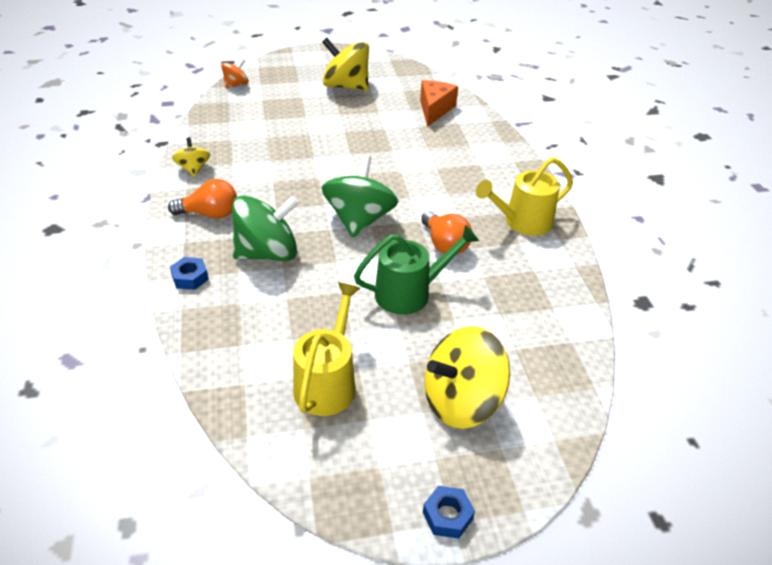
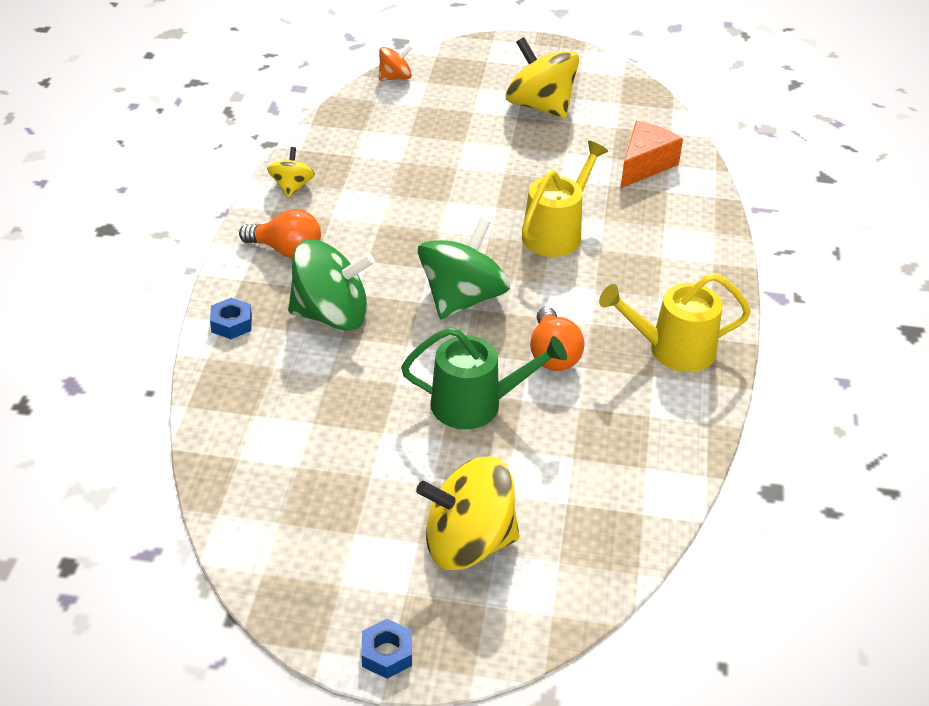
camera: 20 degrees right, 0 degrees up
(327, 382) = (329, 481): yellow watering can -> yellow watering can (556, 233)

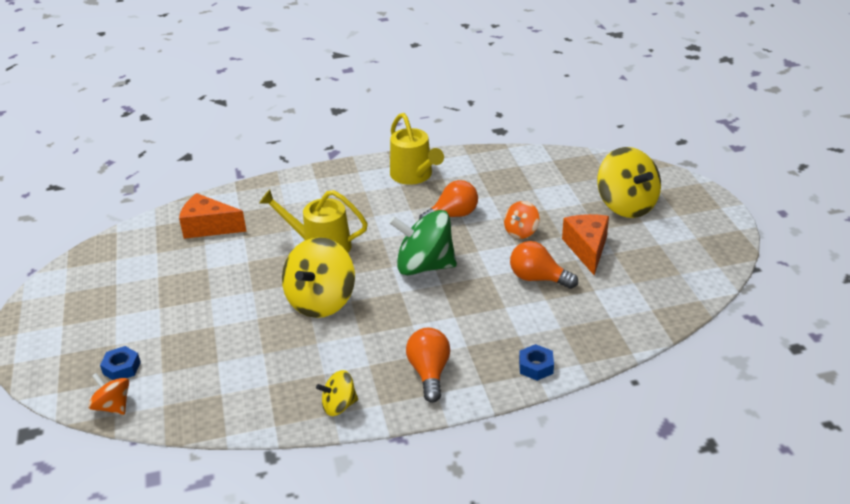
camera: 110 degrees left, 5 degrees down
(331, 315) = (487, 320): green spinning top -> none
(371, 382) = (538, 278): none -> orange light bulb
(387, 654) = (718, 209): blue nut -> blue nut (122, 368)
(396, 452) = (587, 249): none -> orange cheese
(476, 404) = (521, 232): green watering can -> orange spinning top
(540, 106) = (138, 299): yellow spinning top -> yellow spinning top (321, 301)

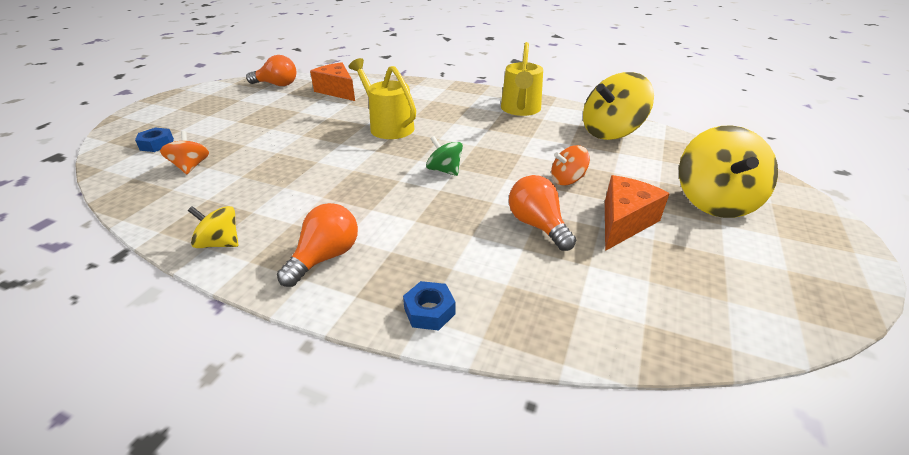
camera: 35 degrees right, 0 degrees up
(113, 406) = (111, 164): orange spinning top -> orange spinning top (191, 167)
(321, 301) = (332, 160): yellow spinning top -> yellow spinning top (610, 132)
(424, 266) = (444, 170): green spinning top -> green spinning top, size x0.52
(452, 215) = (517, 145): orange light bulb -> orange light bulb (277, 85)

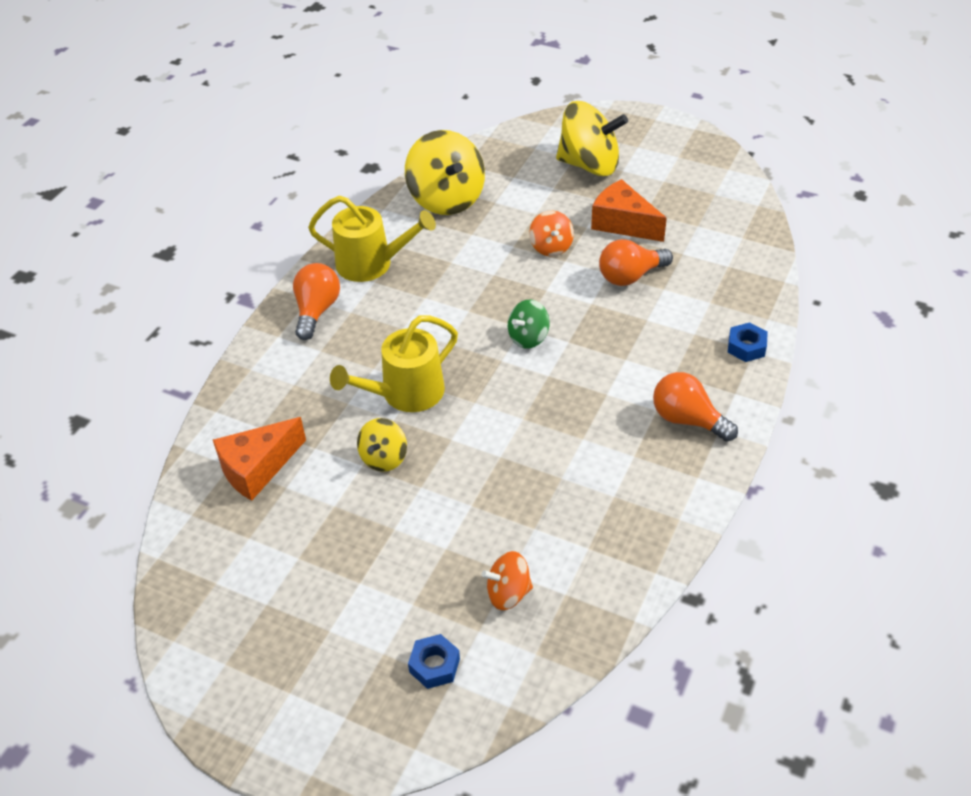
camera: 85 degrees left, 10 degrees up
(220, 243) = (672, 508): yellow spinning top -> yellow spinning top (384, 458)
(277, 85) = (204, 562): orange light bulb -> orange light bulb (316, 311)

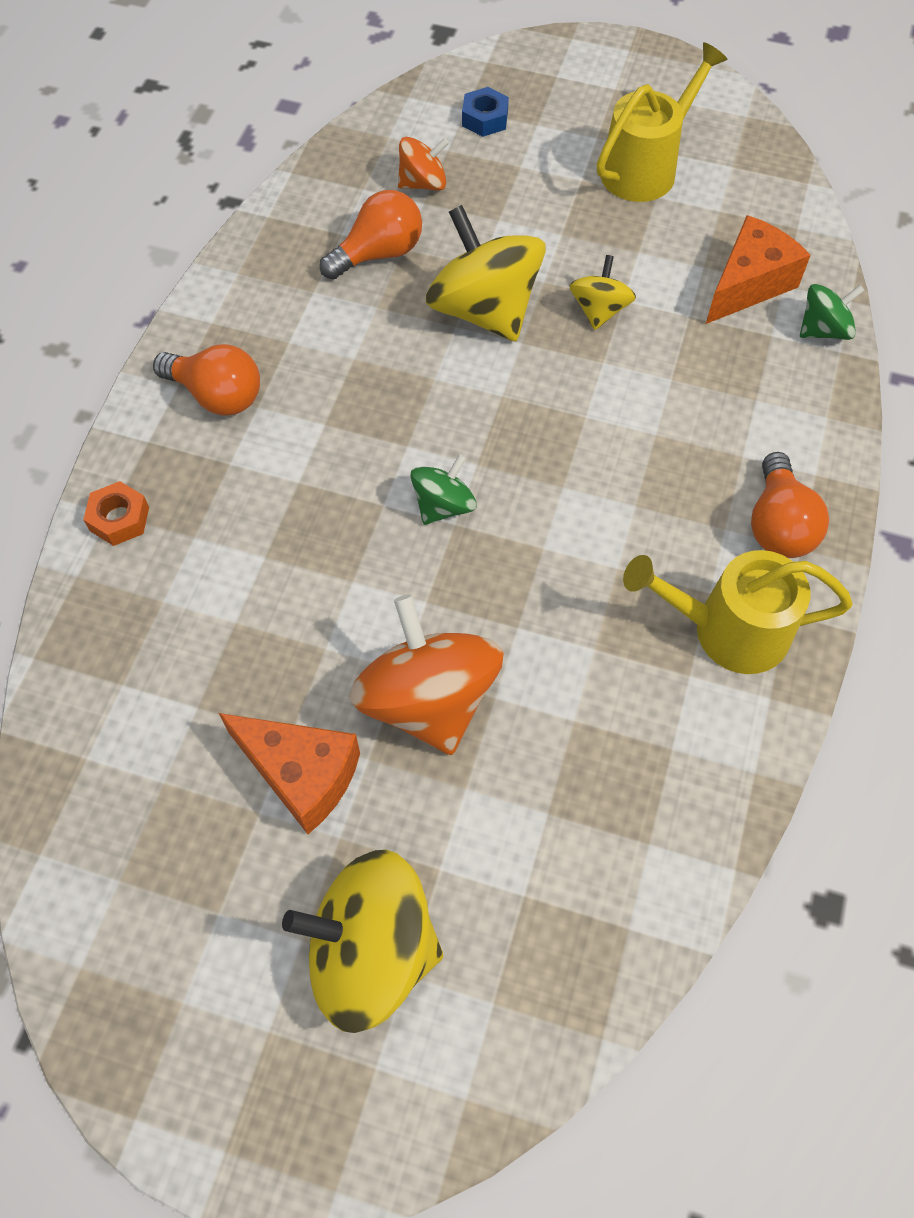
camera: 170 degrees right, 15 degrees up
(219, 427) = (823, 330): none -> green spinning top
(405, 394) = (598, 398): yellow watering can -> yellow watering can (645, 168)
(446, 199) = (643, 812): yellow spinning top -> yellow spinning top (484, 310)
(551, 247) = (428, 700): orange spinning top -> orange spinning top, size x1.91
(630, 276) = (289, 644): orange light bulb -> orange light bulb (378, 254)
(746, 347) = (119, 519): blue nut -> orange nut

